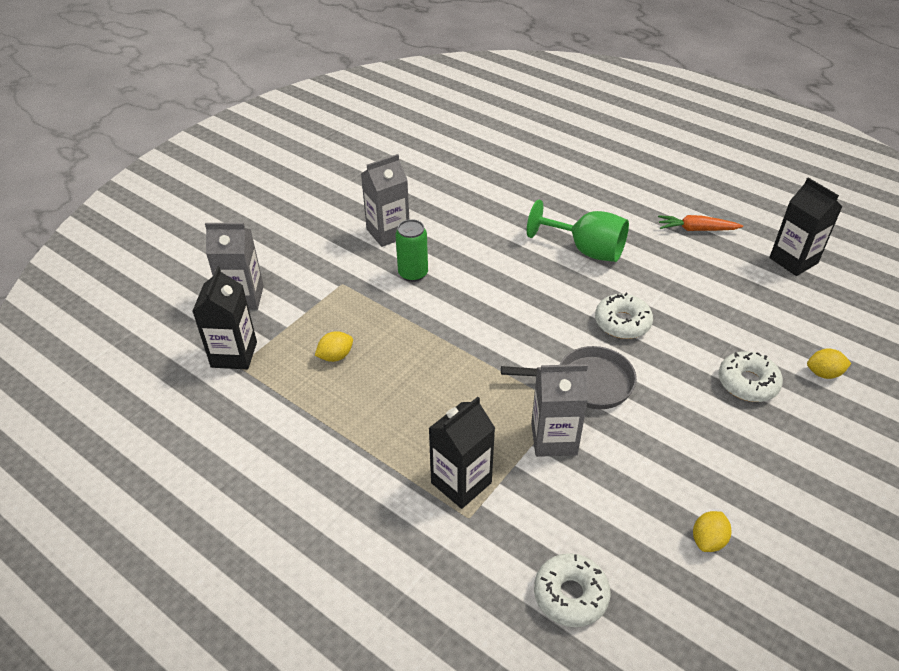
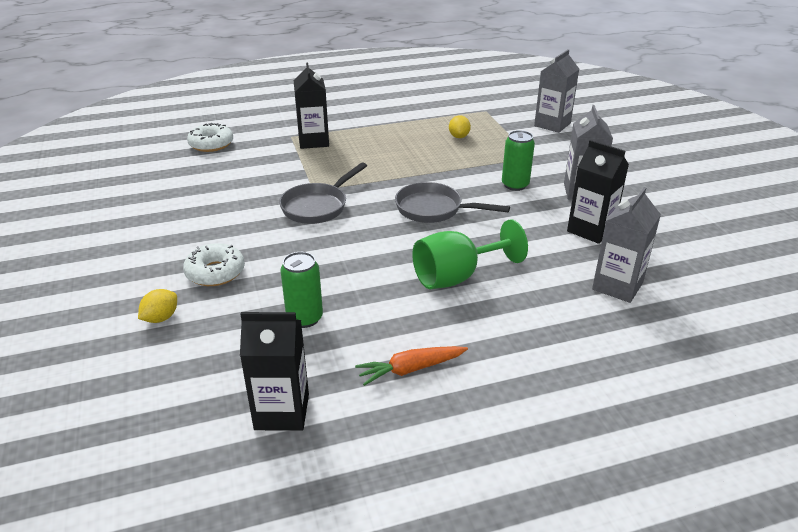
camera: 125 degrees right, 10 degrees down
(234, 354) = (497, 111): black carton -> black carton (590, 230)
(508, 303) = (434, 209): none -> grey pan
(554, 439) = (297, 176): grey carton -> grey carton (617, 286)
(622, 323) = (349, 249): white donut -> none
(696, 229) = (410, 369): orange carrot -> orange carrot turned 150 degrees counterclockwise
(708, 540) = (163, 191): yellow lemon -> none
(720, 298) = (305, 318): none -> green can

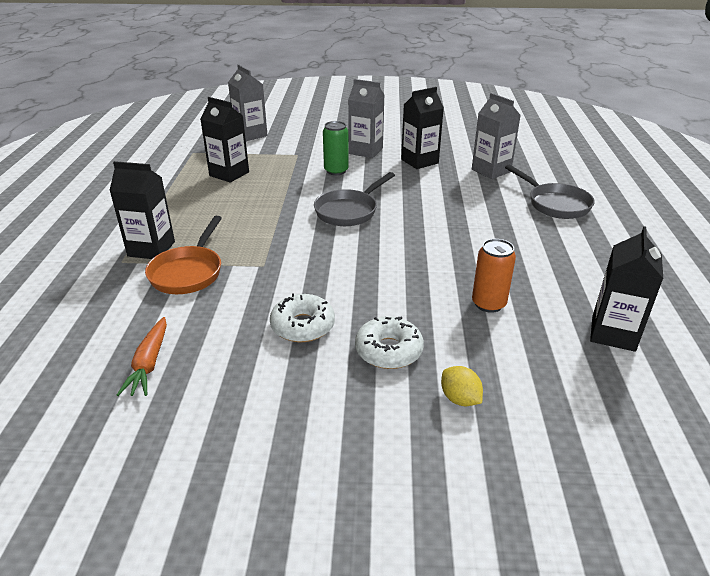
camera: 70 degrees left, 0 degrees up
(211, 144) = (71, 324): white donut -> white donut (303, 326)
(289, 163) = (188, 272): none -> orange pan
(305, 318) = (488, 304): green can -> orange can
(318, 206) = (299, 268): grey pan -> grey pan (555, 204)
(410, 369) = (567, 264): orange carrot -> orange carrot (149, 363)
(456, 277) = (456, 222): green goblet -> none
(459, 136) = (229, 174): yellow lemon -> black carton

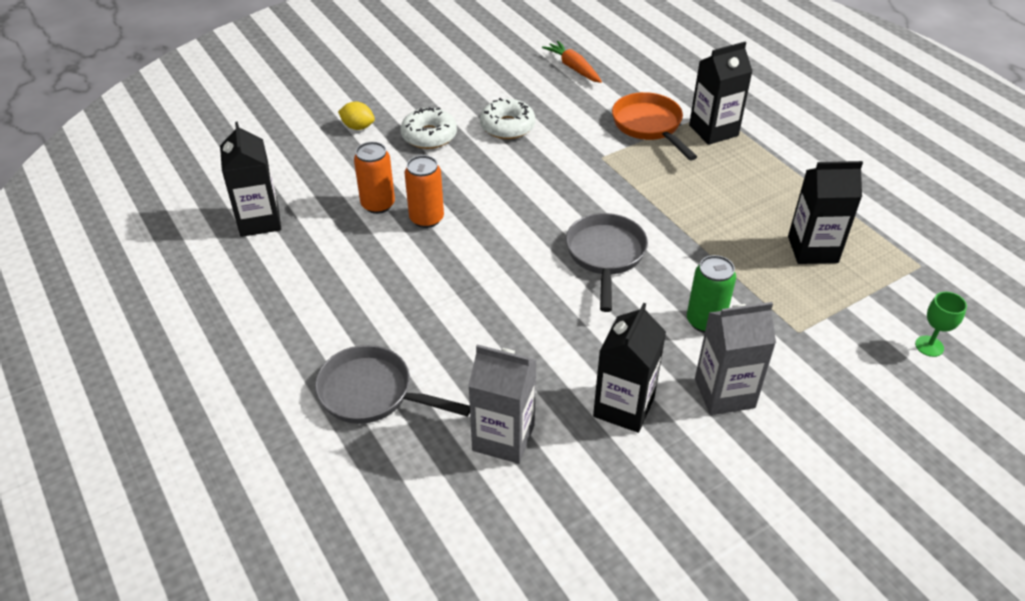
camera: 145 degrees right, 10 degrees up
(250, 135) = (929, 346): grey carton -> green goblet
(453, 277) = (426, 218): none -> orange can

